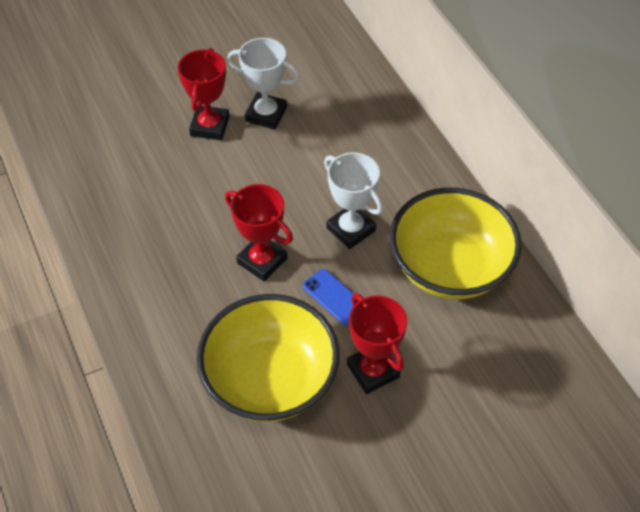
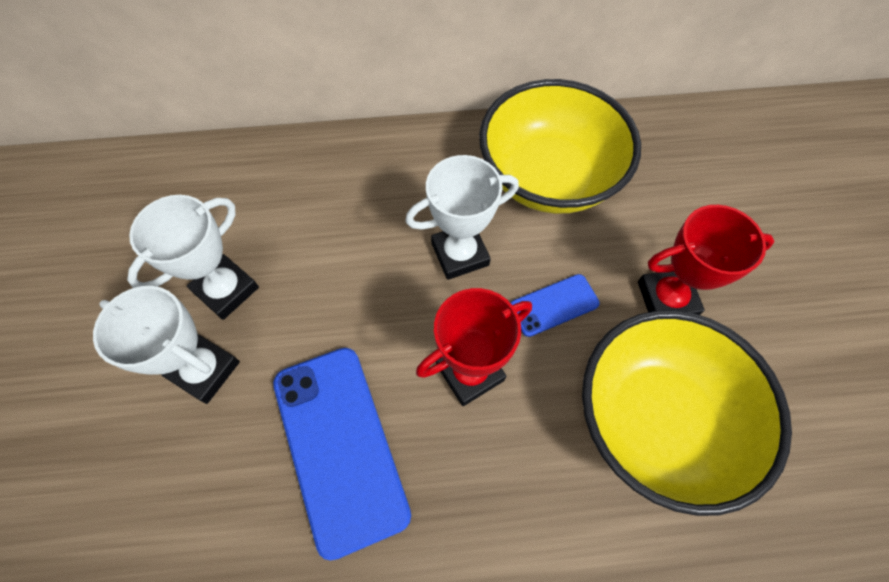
camera: 70 degrees left, 10 degrees up
(188, 208) = (339, 446): none -> blue phone
(210, 126) = (205, 370): red trophy -> white trophy

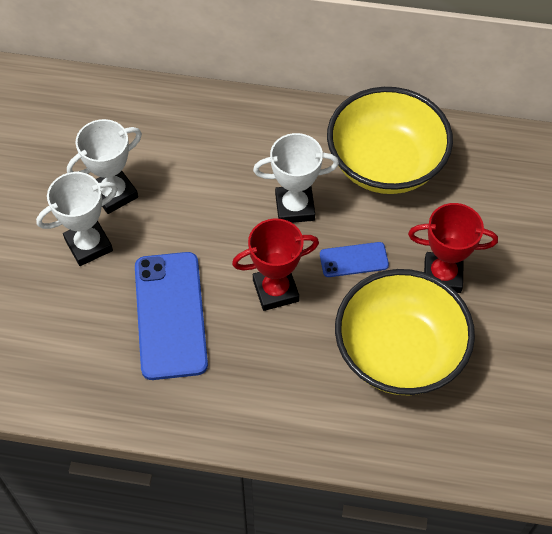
camera: 15 degrees right, 5 degrees down
(205, 370) = (88, 245): white trophy -> white trophy turned 75 degrees counterclockwise

